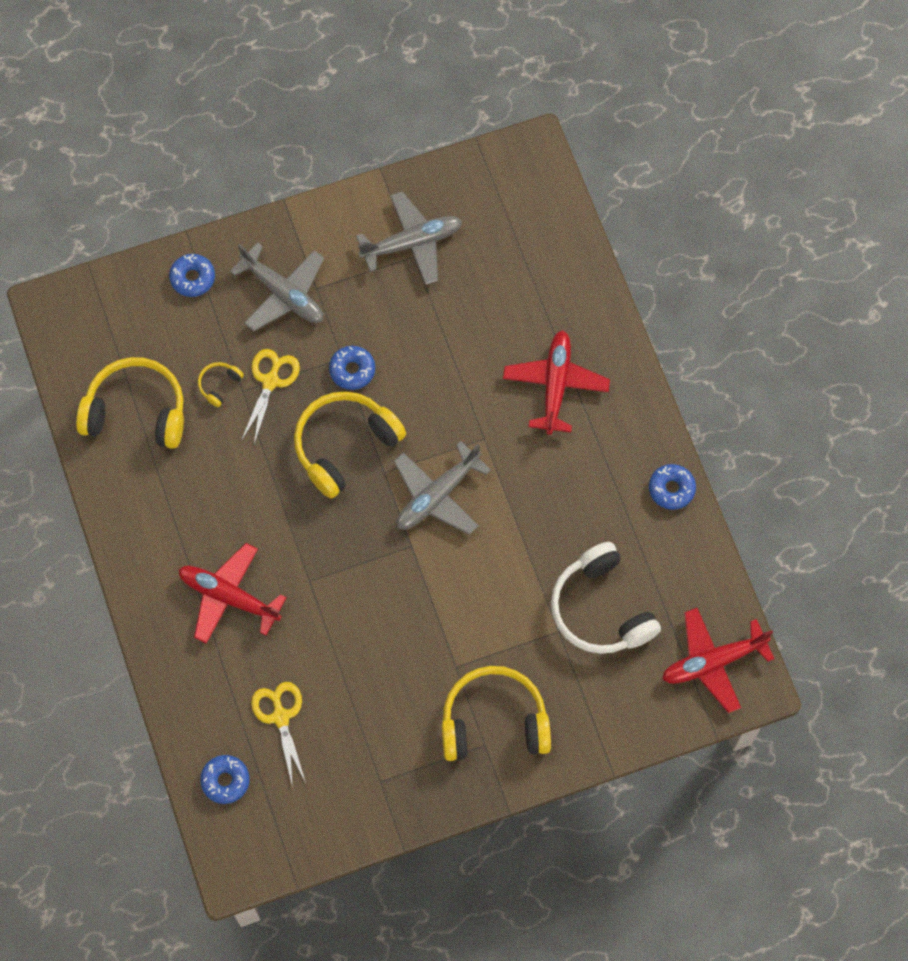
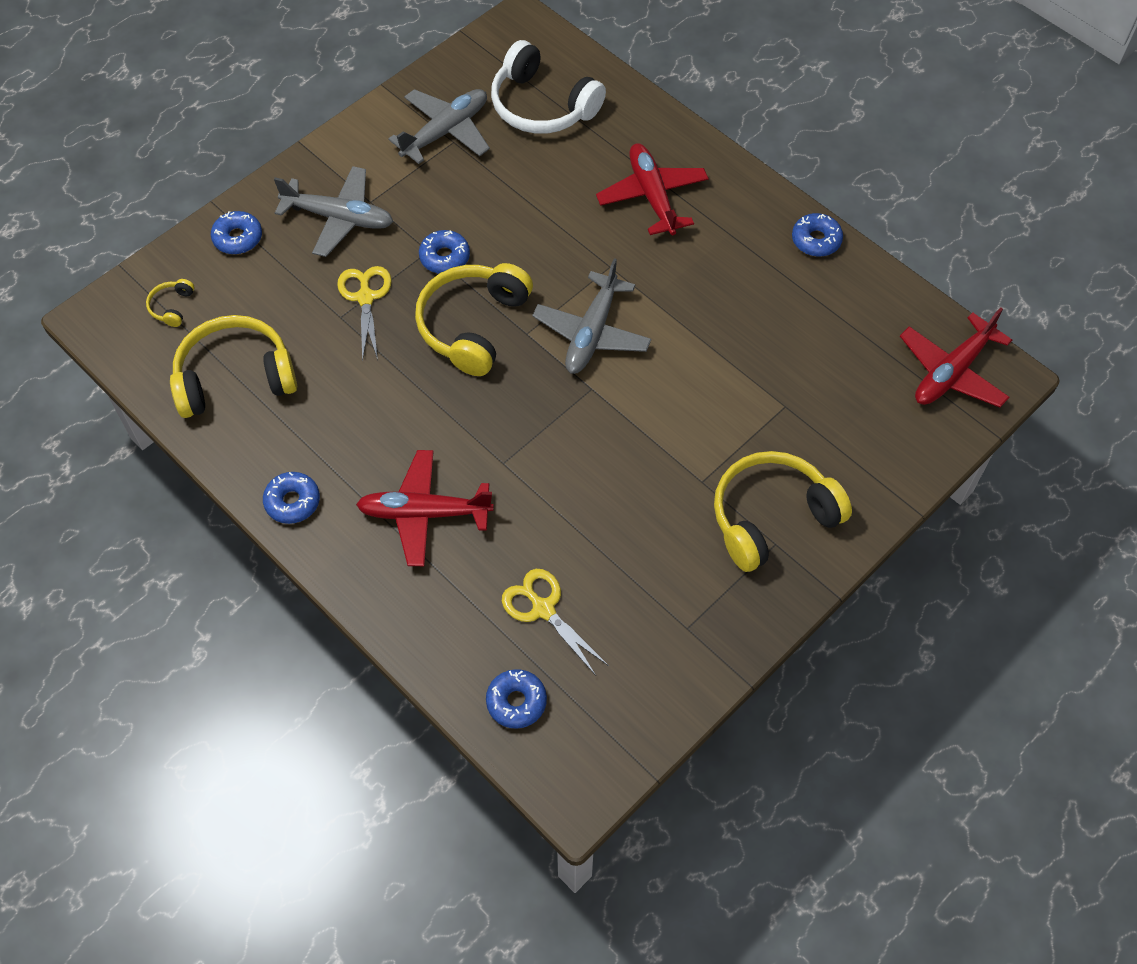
camera: 25 degrees left, 10 degrees down
(134, 542) = (292, 502): none -> blue donut
(219, 385) = (313, 320): yellow headphones -> yellow headphones (172, 307)
(601, 609) = (814, 369): white headphones -> white headphones (542, 106)

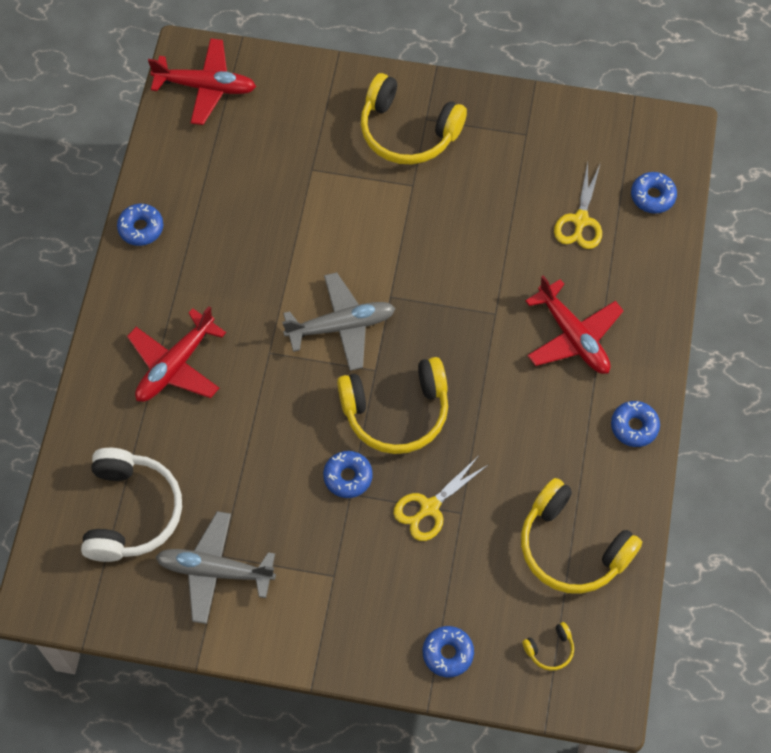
camera: 125 degrees left, 5 degrees up
(339, 218) = (368, 587): grey plane -> none

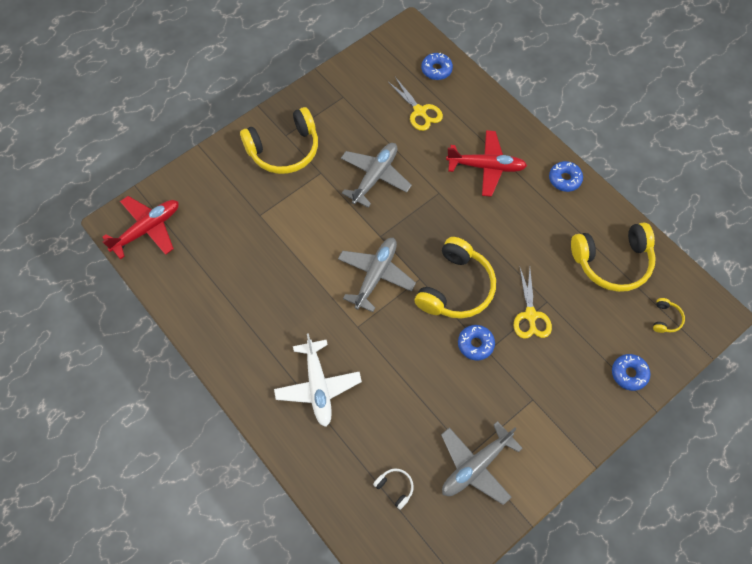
camera: 50 degrees left, 0 degrees up
(131, 512) = (395, 487): white headphones -> white headphones, size x0.42
(141, 228) = (206, 337): blue donut -> none
(175, 365) = (318, 386): red plane -> white plane
(456, 239) = (375, 177): none -> grey plane

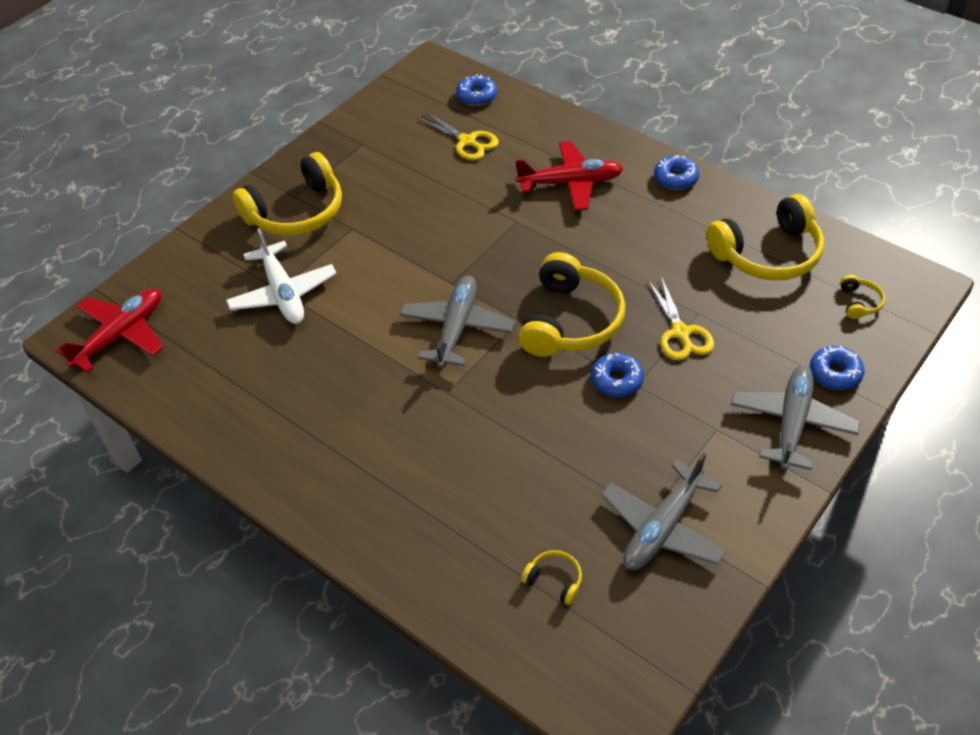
camera: 10 degrees left, 15 degrees down
(318, 386) = (408, 475): white plane -> white plane (283, 293)
(375, 177) = (427, 219): grey plane -> grey plane (792, 422)
(395, 487) = (554, 580): white headphones -> yellow headphones

